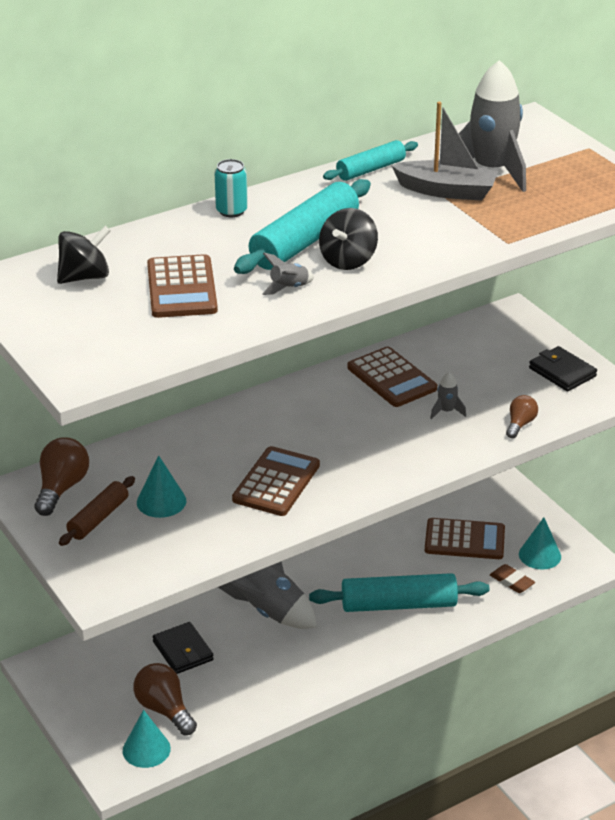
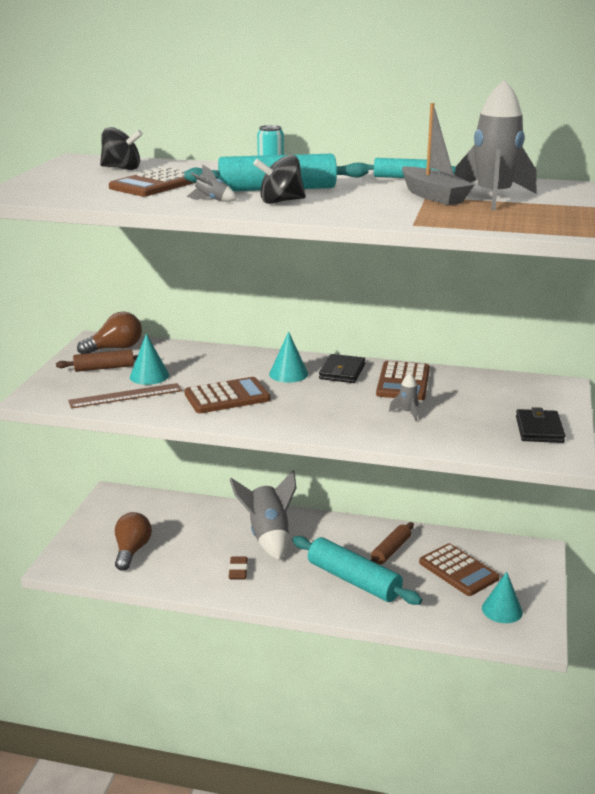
camera: 45 degrees right, 10 degrees down
(146, 749) = (90, 564): turquoise cone -> turquoise cone (288, 374)
(183, 537) = (125, 396): none -> brown ruler
(183, 651) = (189, 529): black wallet -> black wallet (342, 372)
(388, 555) = (391, 550): none -> brown rolling pin
(512, 581) = (455, 613): brown eraser -> brown eraser (238, 570)
(520, 424) = (448, 442): brown light bulb -> none

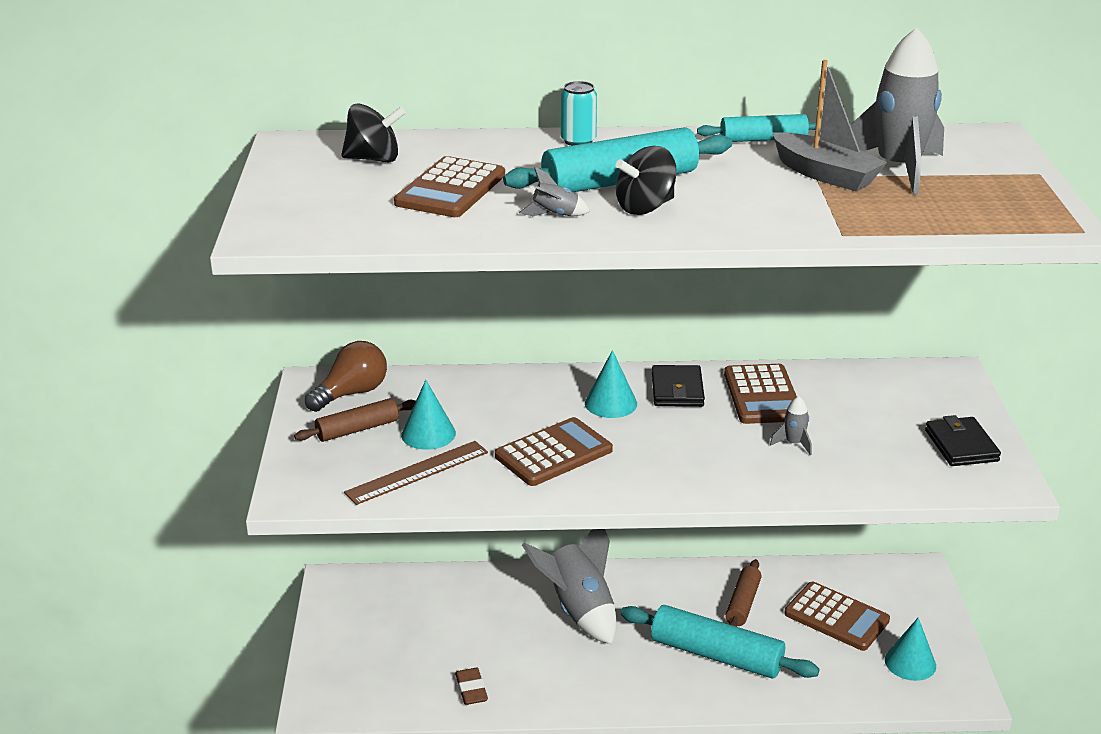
camera: 15 degrees left, 5 degrees up
(132, 551) = (408, 665): brown light bulb -> none
(238, 570) = (564, 668): brown eraser -> brown eraser (471, 689)

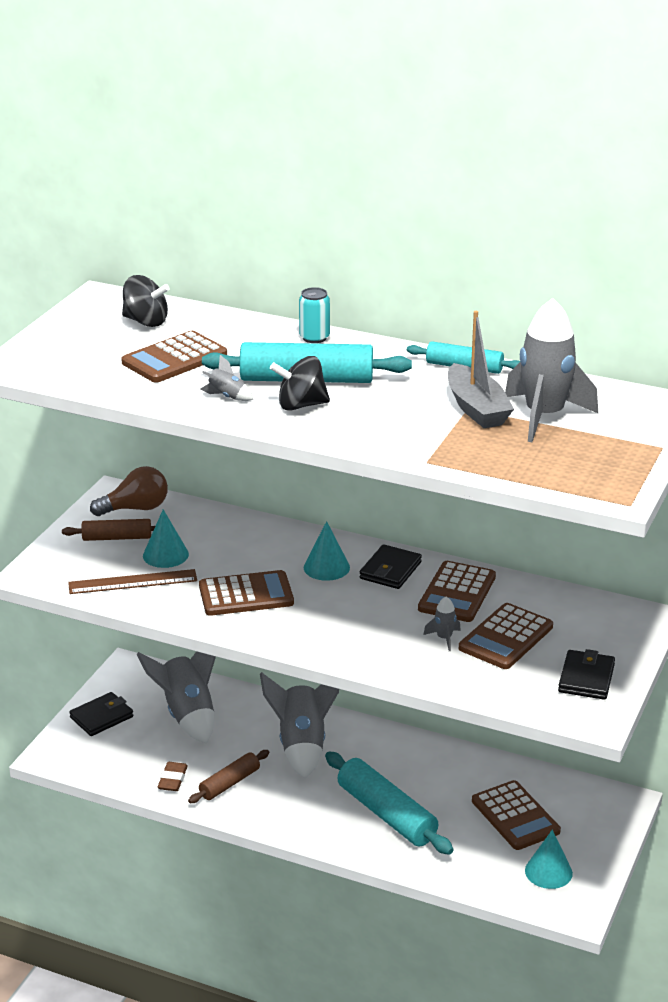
camera: 25 degrees right, 0 degrees up
(343, 645) = (101, 717): none -> black wallet
(436, 614) = (187, 715): none -> grey rocket
(742, 603) = (443, 781): brown rolling pin -> brown rolling pin (229, 783)
(850, 427) = (506, 637): none -> brown calculator

